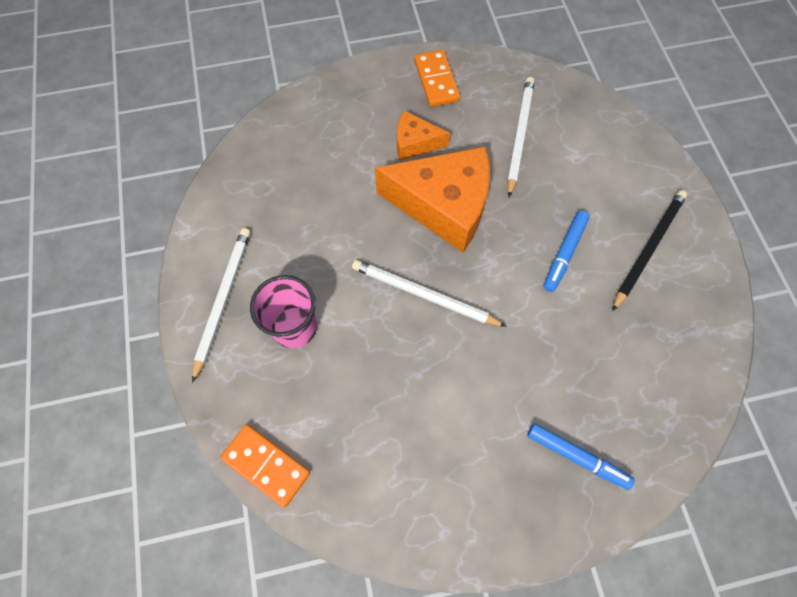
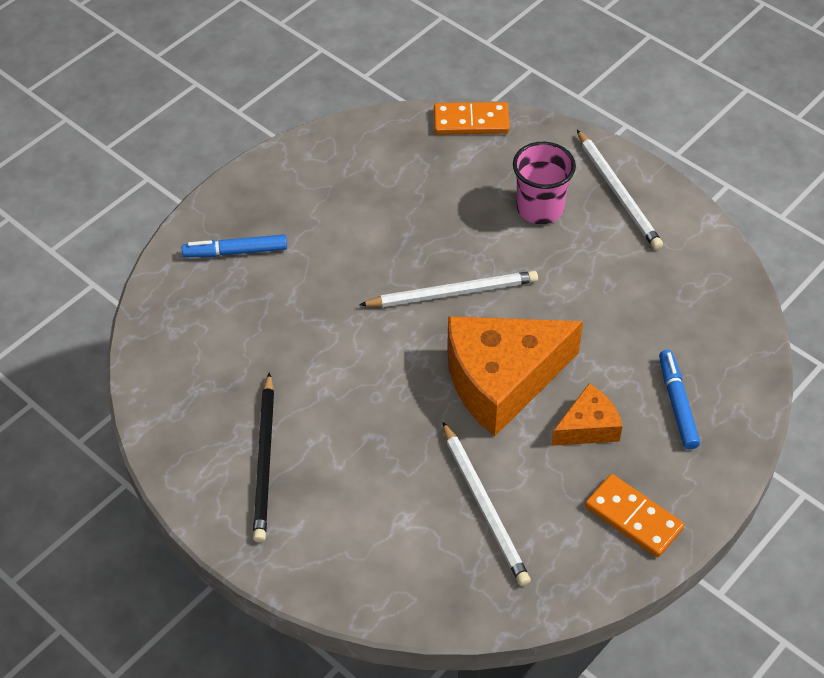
camera: 145 degrees right, 15 degrees down
(564, 253) = (348, 405): blue marker -> blue marker (677, 404)

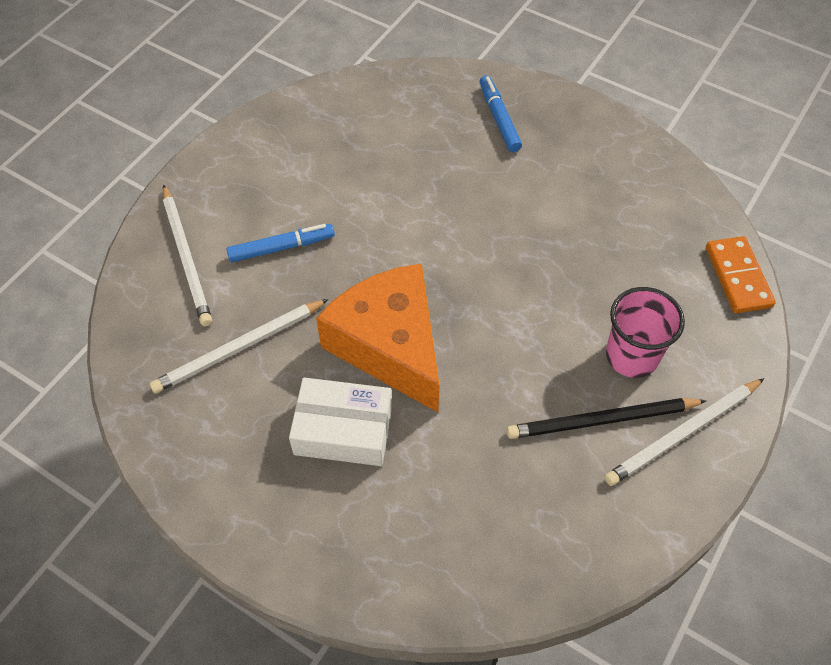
camera: 80 degrees right, 5 degrees up
(265, 460) = (273, 178): black pencil -> black pencil (601, 420)
(453, 293) = (492, 290): white pencil -> white pencil (186, 257)
(588, 427) = (343, 430): orange cheese -> white box
(633, 518) = (235, 482): orange domino -> none
(677, 404) = (387, 518): blue marker -> blue marker (281, 247)

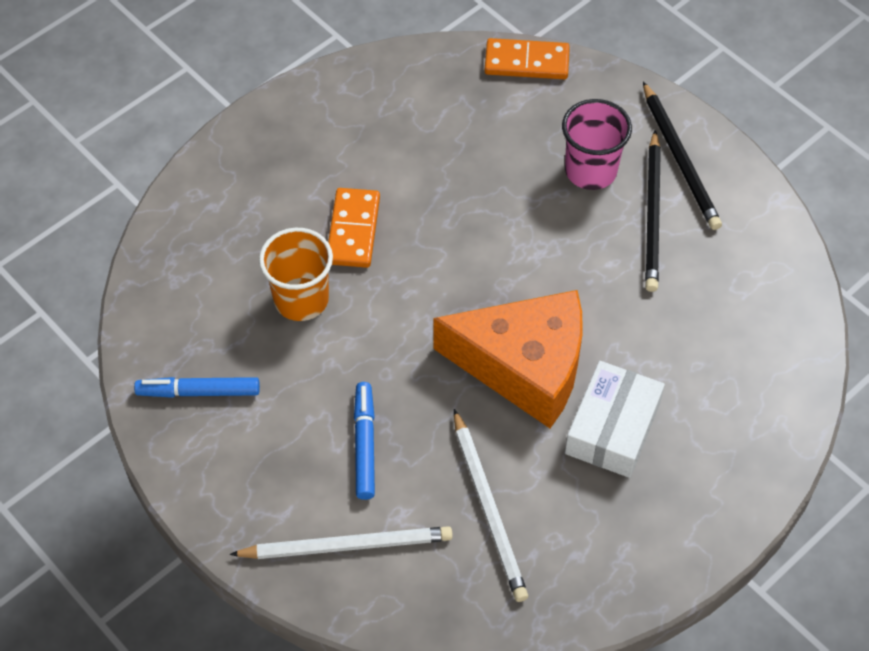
camera: 75 degrees left, 0 degrees up
(390, 346) = (524, 366): orange cheese -> orange cheese turned 150 degrees counterclockwise
(408, 174) = (301, 299): none -> orange cup
(489, 192) = (353, 230): none -> orange domino
(499, 118) = (251, 194): blue marker -> blue marker (199, 392)
(682, 434) = (680, 159): white pencil -> black pencil

